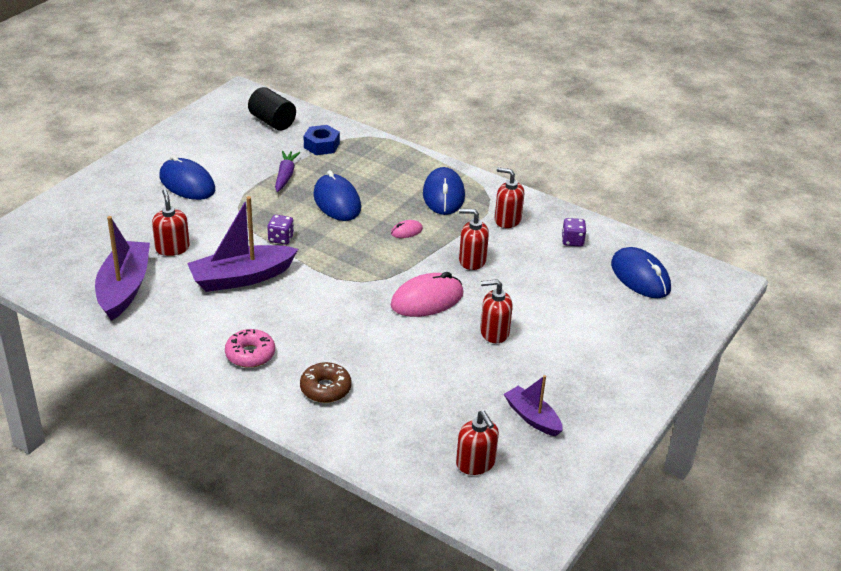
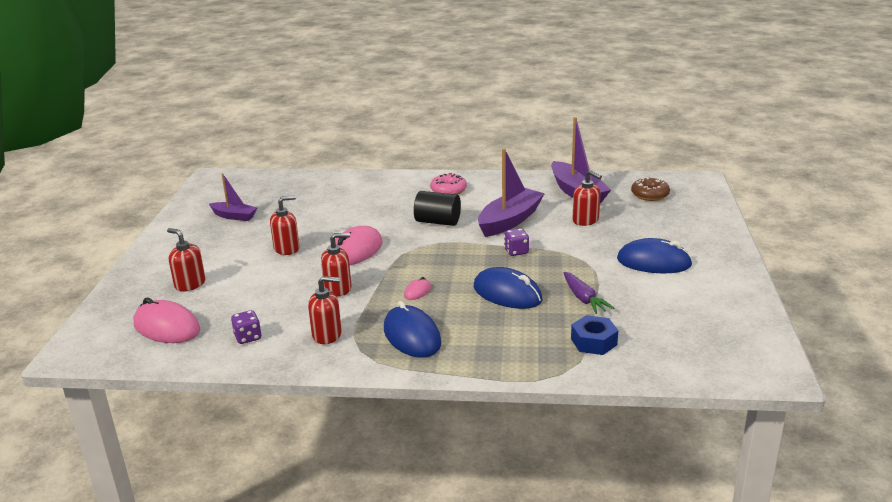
camera: 155 degrees right, 10 degrees down
(272, 122) = (682, 349): black cylinder -> black cylinder (437, 222)
(325, 389) = (382, 191): brown donut -> brown donut (650, 195)
(475, 463) = (261, 190): red soap dispenser -> red soap dispenser (190, 284)
(640, 277) = (167, 327): blue mouse -> pink mouse

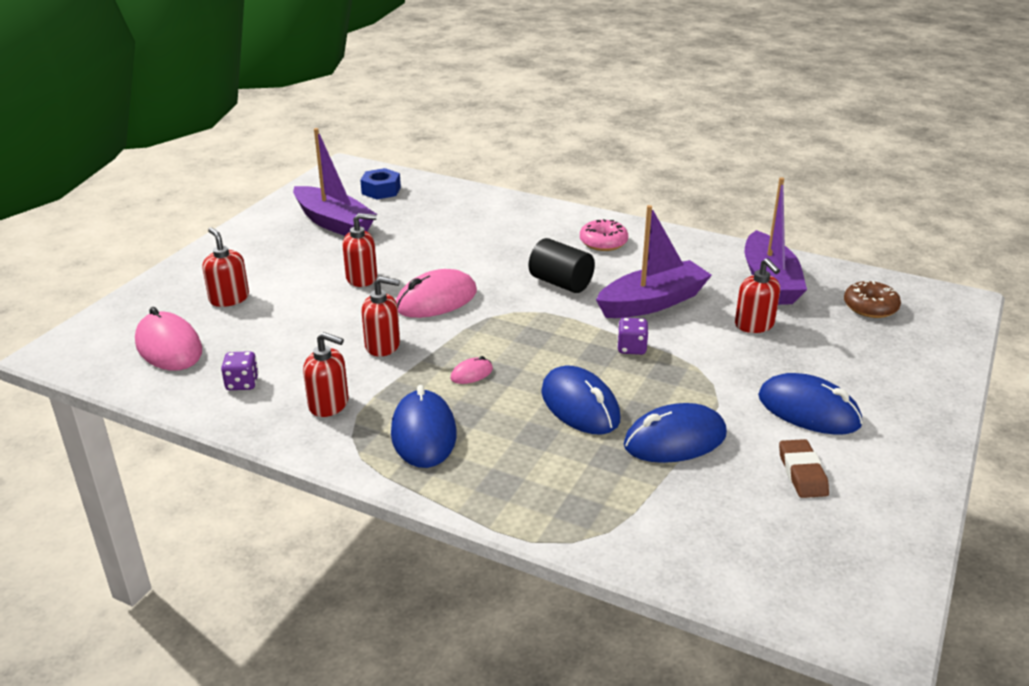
camera: 20 degrees right, 5 degrees up
(234, 216) = (333, 223): purple boat -> purple boat, size x1.70
(584, 299) = (675, 440): purple carrot -> blue mouse
(593, 342) = (646, 507): blue nut -> blue nut (381, 190)
(674, 298) = (802, 473): none -> brown eraser

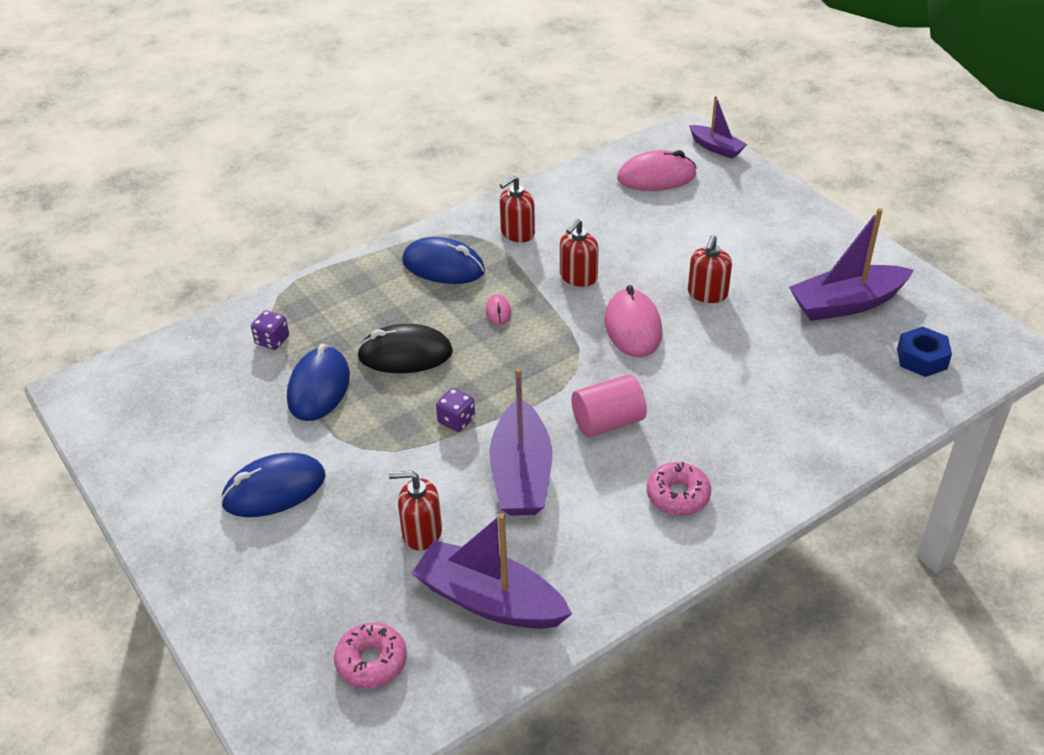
camera: 120 degrees right, 10 degrees up
(91, 326) = (716, 148): none -> purple boat
(229, 298) = (717, 215): red soap dispenser -> none
(242, 383) = (578, 201): purple dice -> purple dice (272, 340)
(561, 283) = (608, 422): black cylinder -> pink cylinder
(580, 406) = (405, 354): blue mouse -> black mouse
(802, 473) = (218, 439): brown eraser -> none
(870, 307) = (371, 662): brown donut -> pink donut

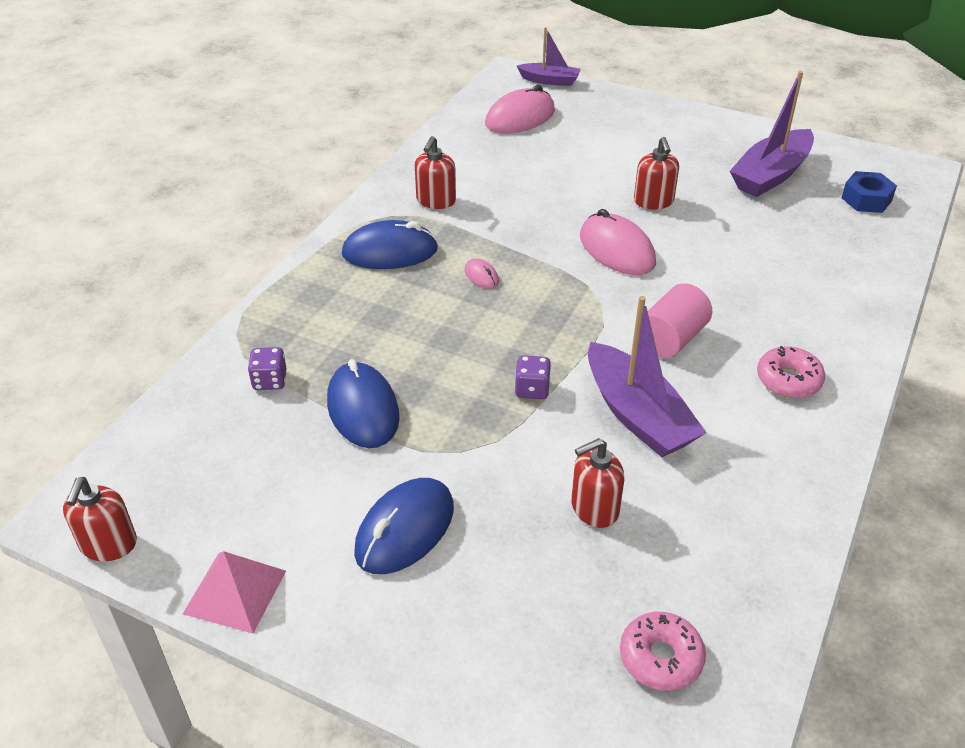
camera: 30 degrees left, 0 degrees up
(132, 484) = (235, 592): none -> pink pyramid
(405, 354) = (425, 346): black mouse -> none
(490, 600) = (717, 544): purple boat -> none
(578, 277) = (528, 222): red soap dispenser -> red soap dispenser (108, 544)

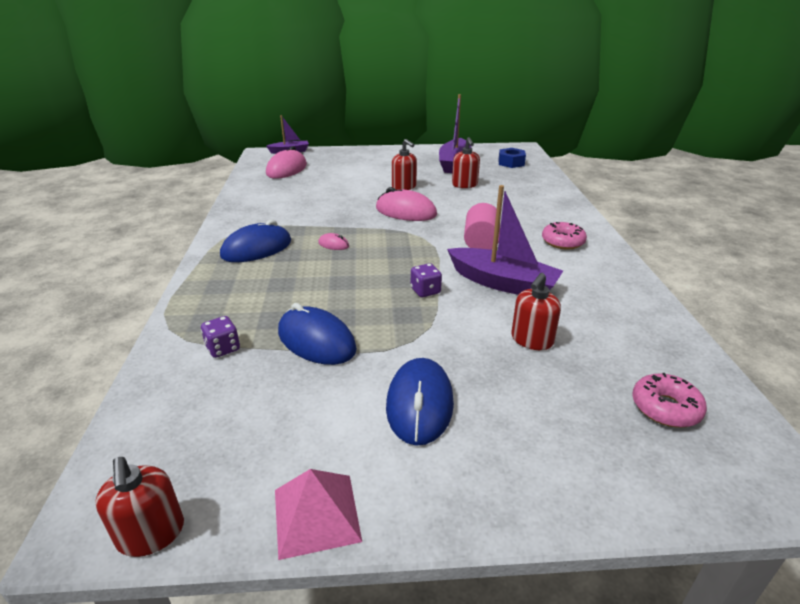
camera: 30 degrees left, 10 degrees down
(436, 201) = (266, 216): red soap dispenser -> red soap dispenser (464, 185)

